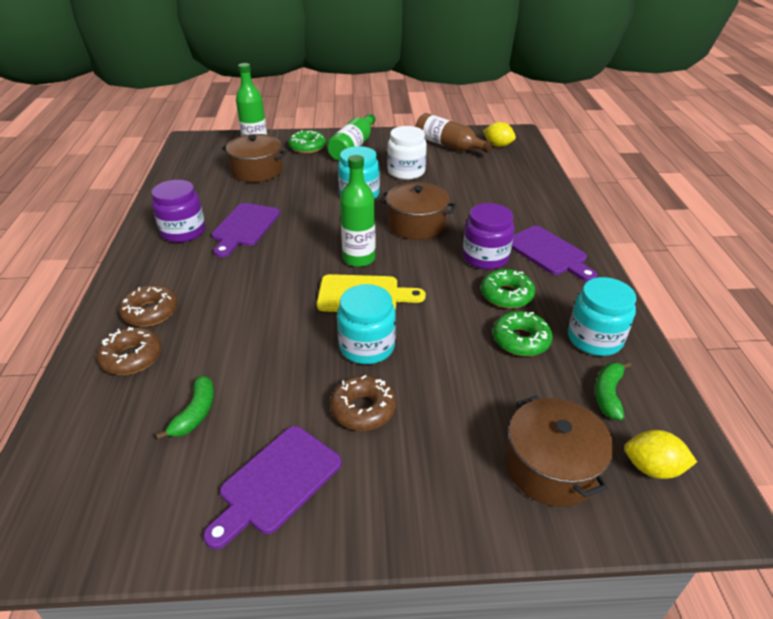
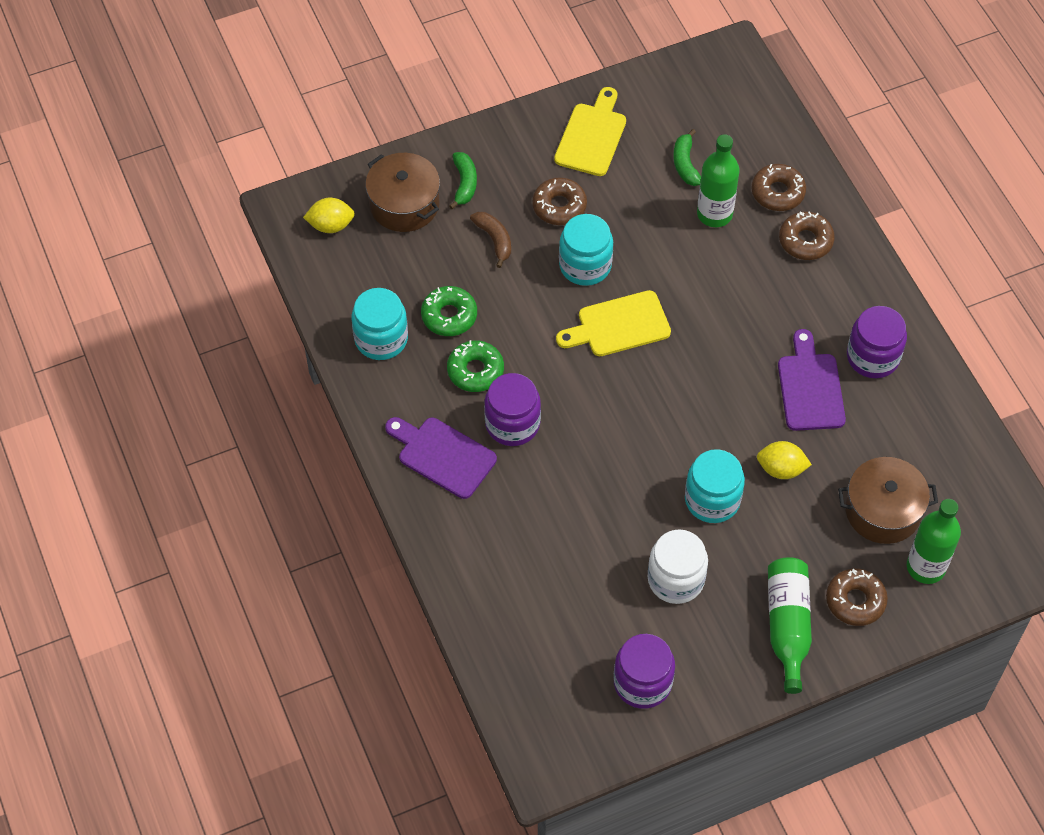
camera: 160 degrees right, 20 degrees up
(276, 482) = (592, 136): purple cutting board -> yellow cutting board
(307, 147) = (855, 601): green donut -> brown donut
(359, 259) = (650, 376): green bottle -> green bottle (714, 214)
(416, 224) = (612, 459): brown pot -> none
(449, 145) = (642, 682): brown bottle -> purple jar
(451, 395) = (494, 240): none -> brown banana
(498, 145) = (565, 711): yellow lemon -> yellow lemon (781, 469)
(608, 394) = (366, 280): green banana -> green banana (464, 183)

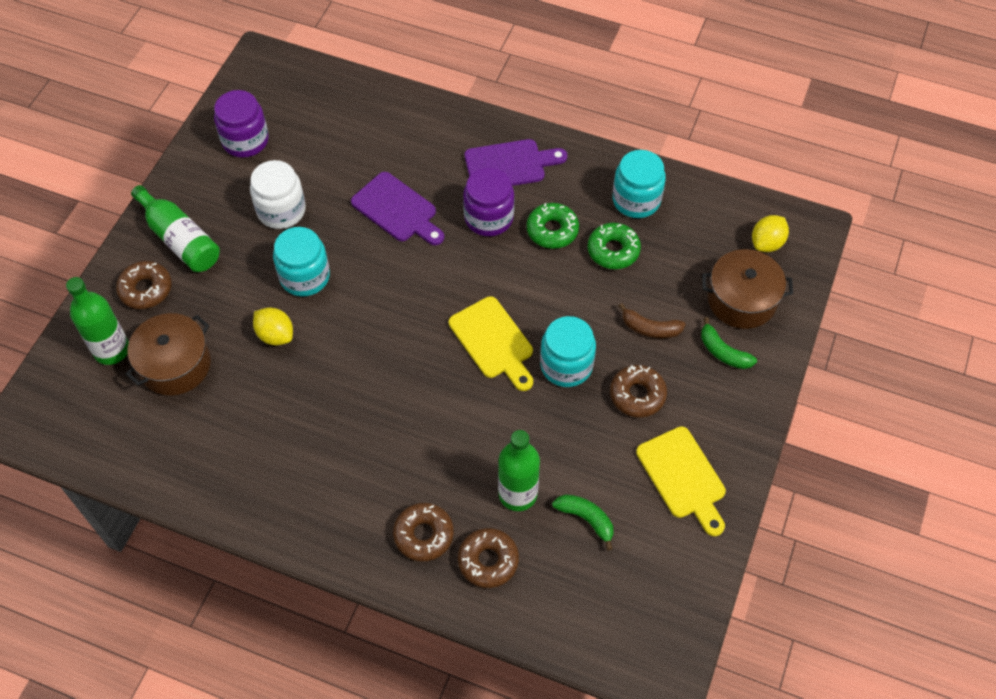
camera: 135 degrees right, 0 degrees up
(618, 325) = (493, 341): yellow cutting board -> yellow cutting board turned 120 degrees clockwise
(781, 469) = (275, 335): yellow lemon -> yellow lemon turned 75 degrees clockwise
(810, 387) = (308, 412): purple cutting board -> purple cutting board (397, 210)
(873, 357) = (280, 478): purple jar -> none

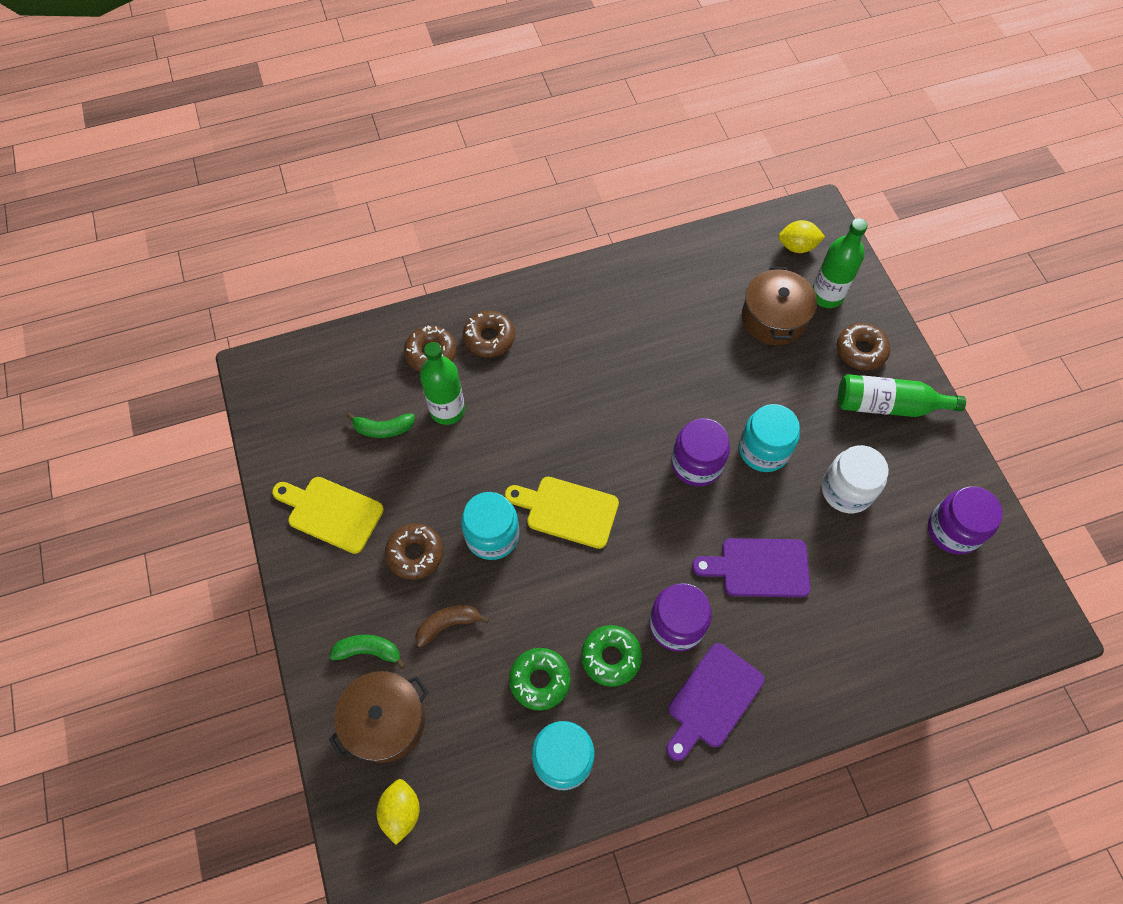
camera: 140 degrees right, 5 degrees up
(275, 335) = (732, 390): yellow lemon -> yellow lemon (797, 246)
(363, 303) = (696, 463): none -> purple jar

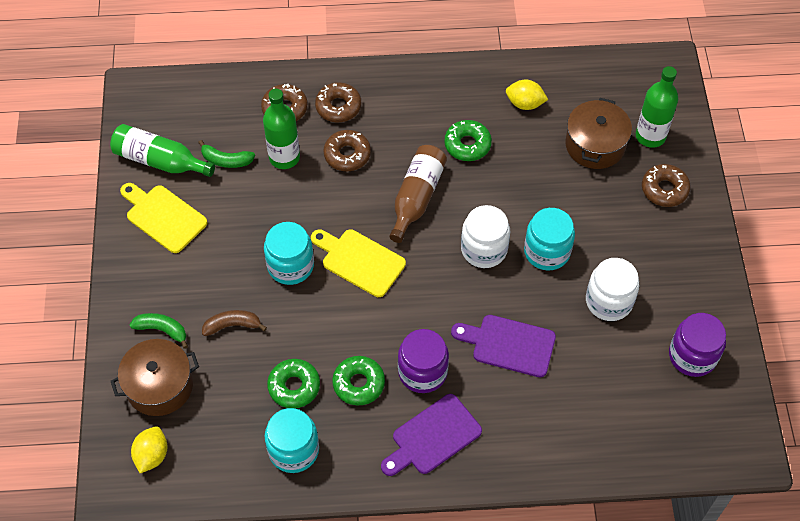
camera: 15 degrees right, 5 degrees down
(415, 554) = (222, 265): brown donut -> brown donut (347, 155)
(606, 422) = (416, 197): none -> brown bottle
(641, 349) = (467, 145): none -> green donut
(696, 463) = (484, 249): purple jar -> white jar
(797, 246) = (638, 88): yellow lemon -> yellow lemon (525, 103)
(888, 405) = (672, 240): green bottle -> green bottle (160, 161)

